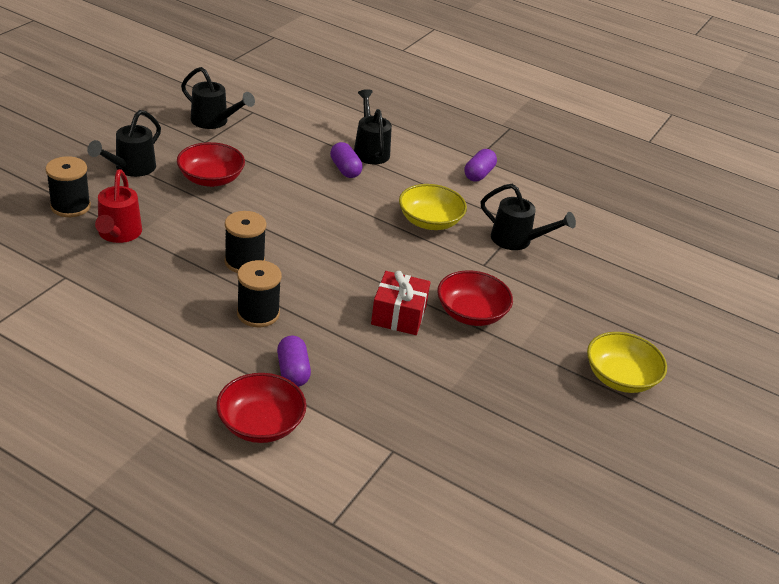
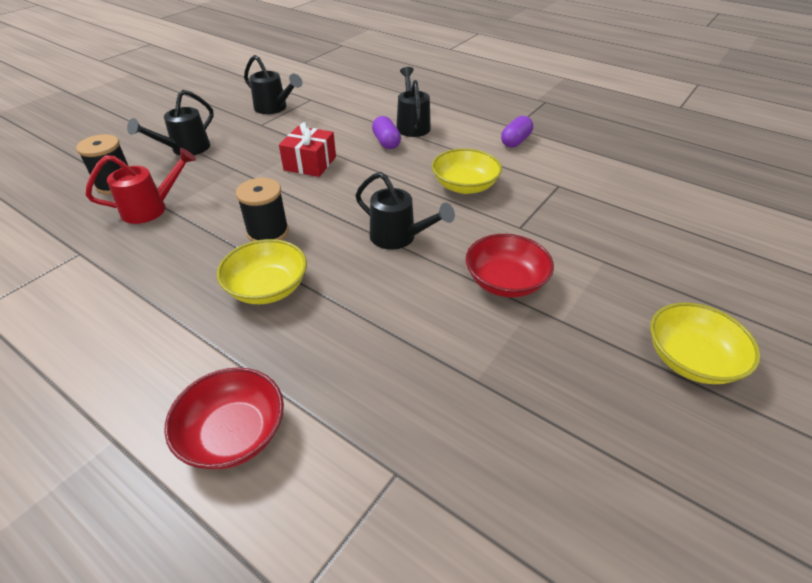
camera: 10 degrees right, 5 degrees up
(118, 234) = (151, 208): red watering can -> red watering can turned 120 degrees counterclockwise
(211, 179) = (257, 155): red bowl -> none
(258, 313) = (267, 288): black spool -> yellow bowl
(293, 371) = (290, 358): purple capsule -> none
(398, 315) = (423, 286): red gift -> red gift (310, 163)
(517, 240) = (555, 201): black watering can -> black watering can (398, 237)

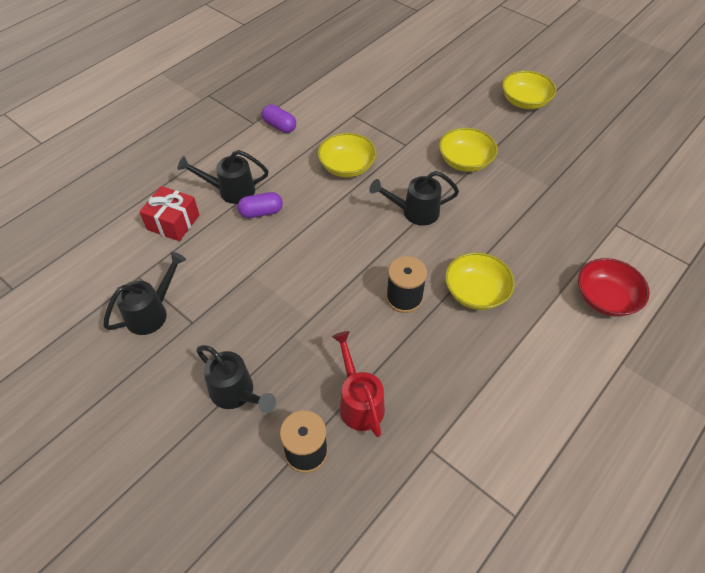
camera: 85 degrees left, 10 degrees up
(310, 163) = (291, 272): red gift -> red gift (173, 222)
(398, 237) = (415, 212): black watering can -> black watering can turned 135 degrees counterclockwise
(505, 282) = (465, 161): red bowl -> yellow bowl

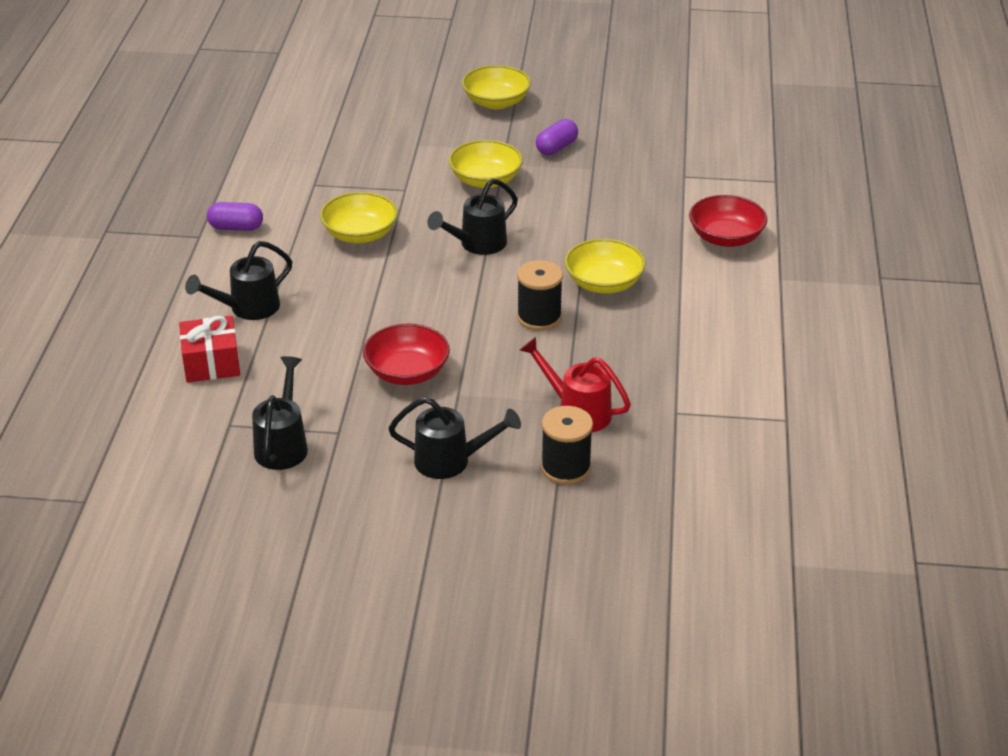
camera: 35 degrees left, 15 degrees down
(261, 212) = (307, 312): purple capsule -> purple capsule (556, 148)
(277, 296) = (407, 372): none -> red bowl

